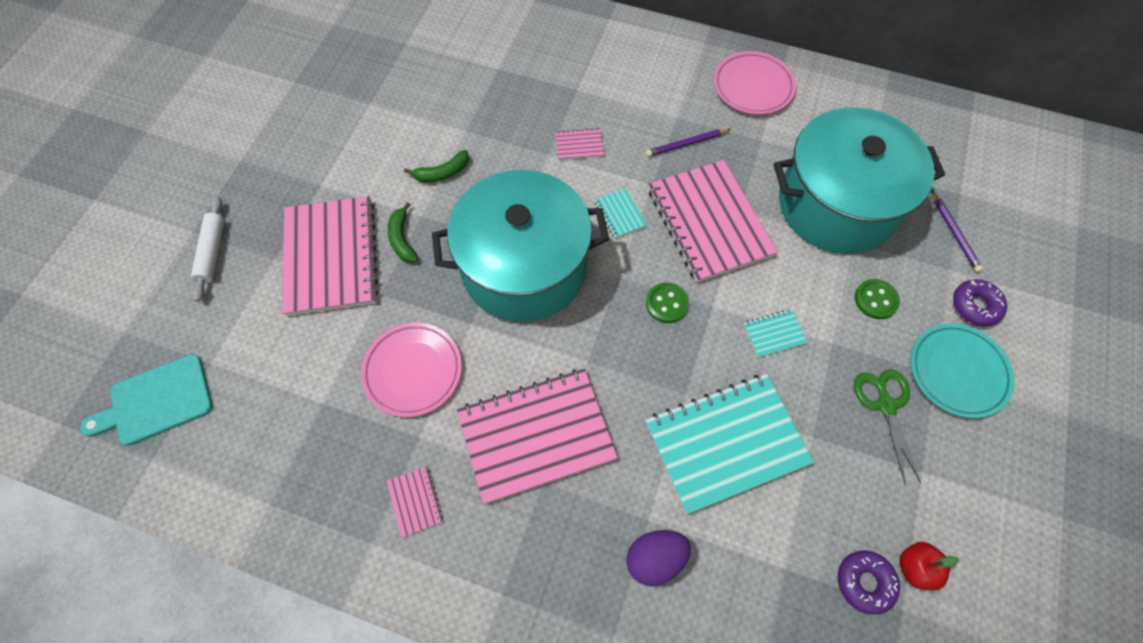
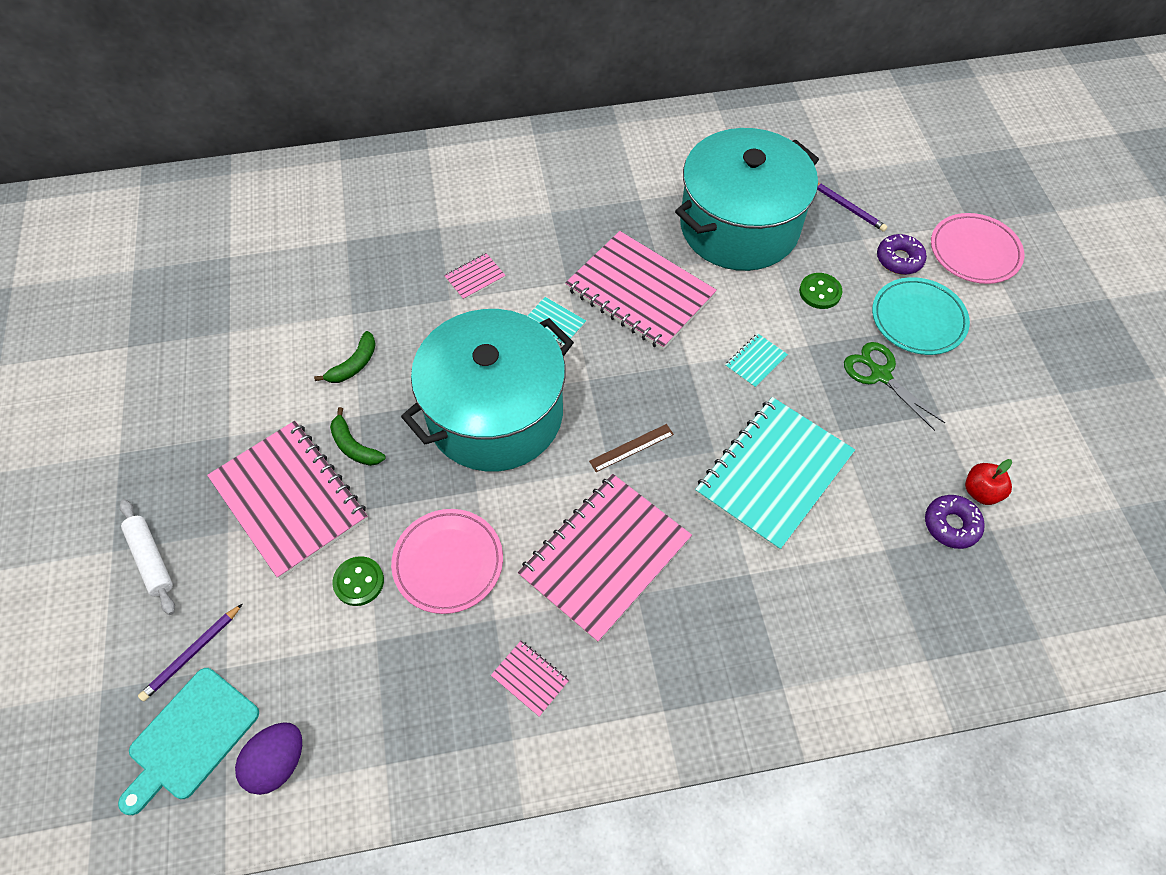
camera: 30 degrees left, 5 degrees down
(617, 354) = (631, 447): none -> brown ruler
(655, 559) = (776, 603): purple egg -> purple egg (278, 763)
(667, 303) = (648, 381): green button -> green button (359, 582)
(686, 144) = (575, 232): purple pencil -> purple pencil (192, 653)
(753, 86) = (603, 155): pink plate -> pink plate (974, 252)

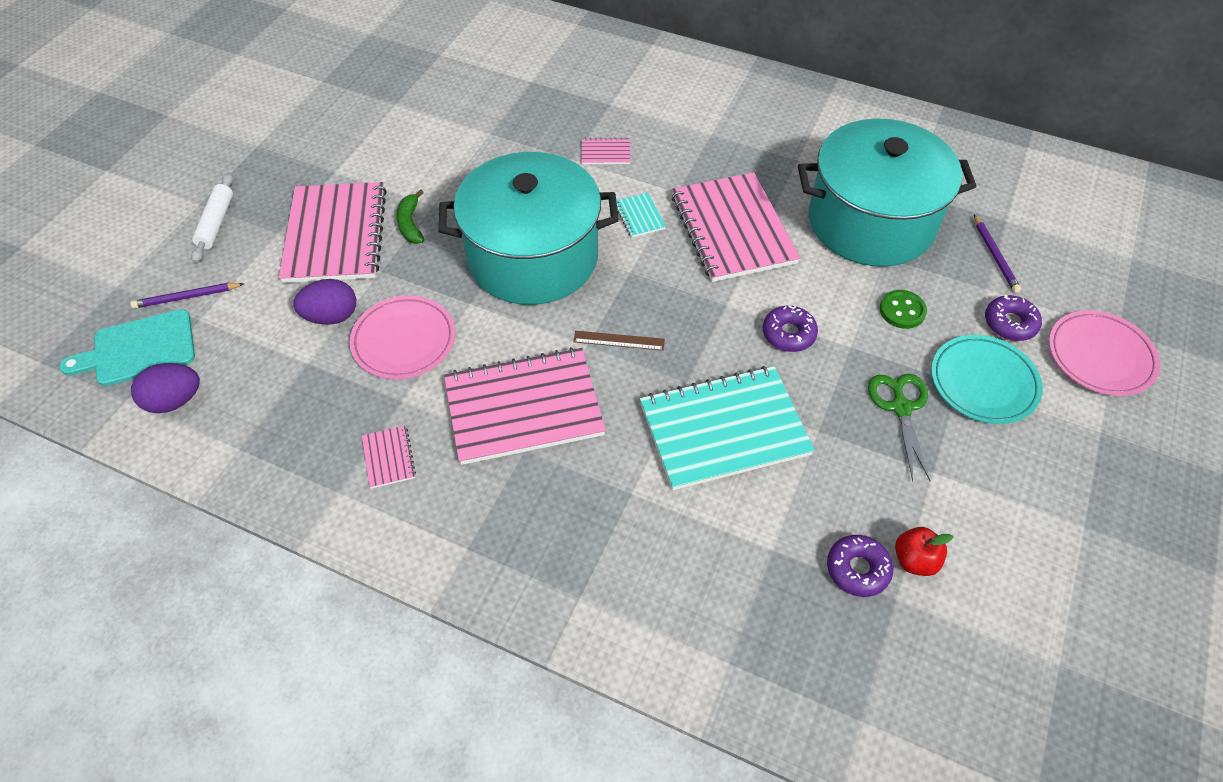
camera: 35 degrees right, 5 degrees down
(354, 365) = (460, 169): green banana -> none
(359, 582) = (331, 316): green button -> purple egg
(755, 361) = (788, 334): turquoise notebook -> purple donut

